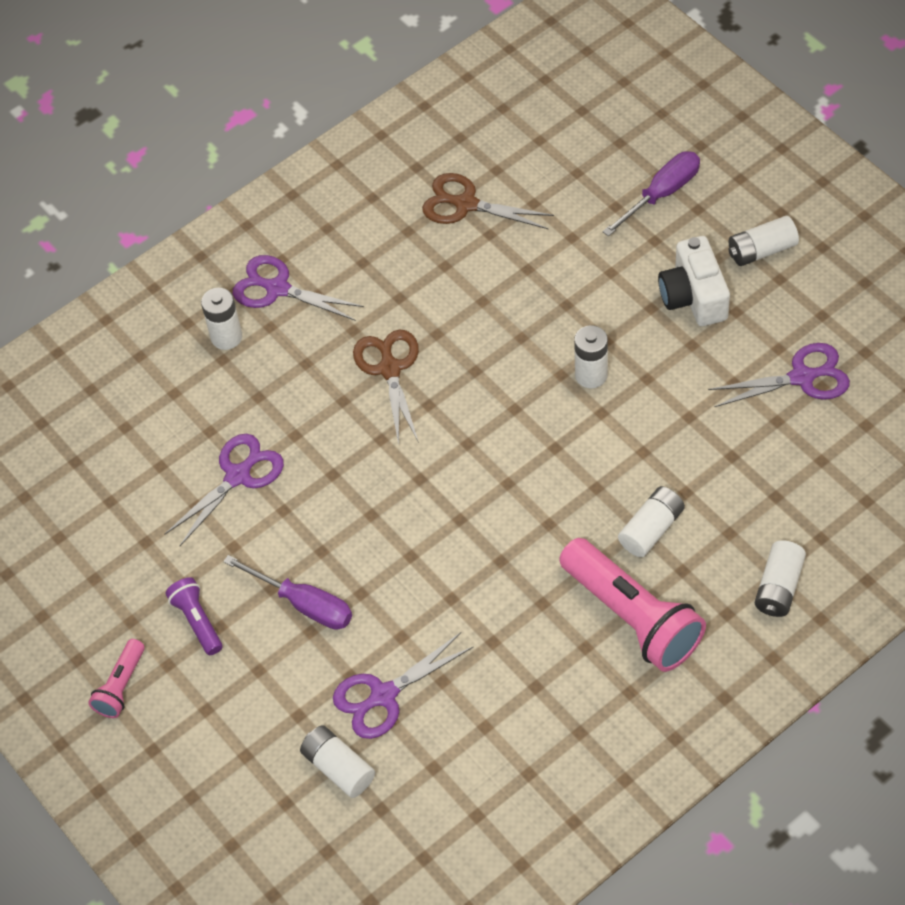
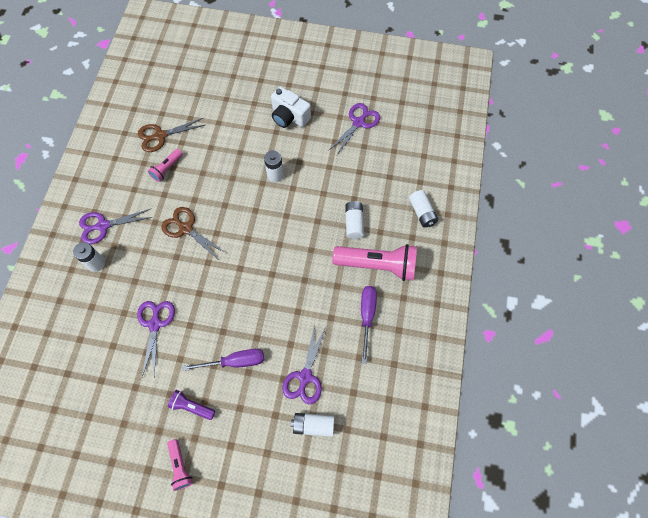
camera: 45 degrees left, 10 degrees up
(434, 261) = (167, 169): none -> pink flashlight
(661, 194) = (241, 82): purple screwdriver -> purple screwdriver (367, 316)
(761, 250) = (300, 82): white battery -> none

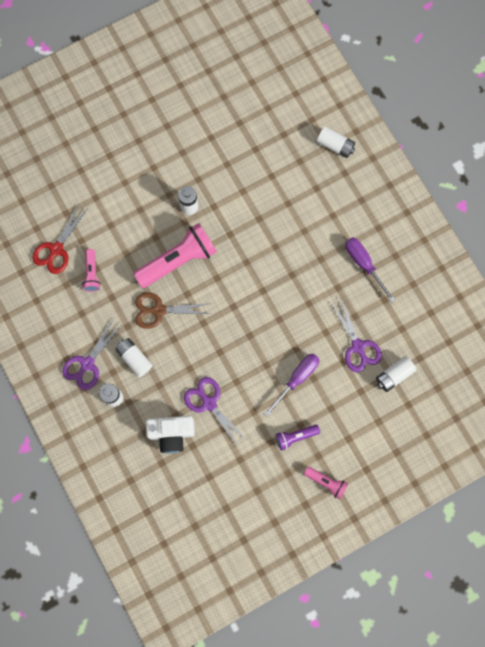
camera: 40 degrees left, 10 degrees up
(160, 136) = (56, 249): brown scissors -> red scissors
(289, 116) = (152, 144): white camera -> white camera (171, 433)
(354, 223) = (289, 197): white battery -> white battery (134, 358)
(358, 122) = (216, 104): purple scissors -> none
(377, 265) = (337, 217): pink flashlight -> pink flashlight (178, 260)

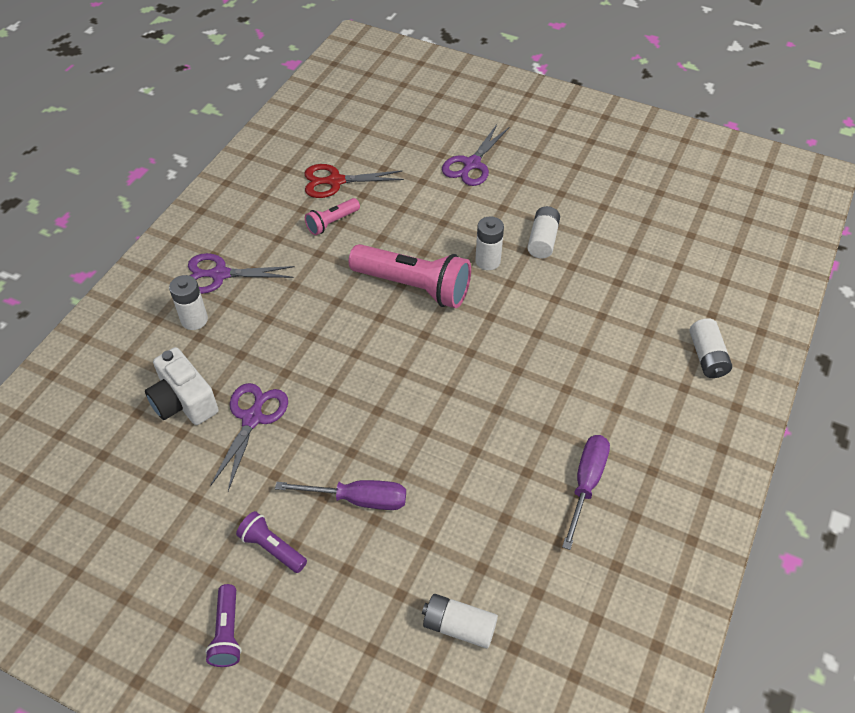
camera: 55 degrees right, 25 degrees down
(134, 358) = (258, 312): white battery -> white battery (542, 240)
(158, 310) = (336, 302): brown scissors -> none
(326, 482) = (227, 632): pink flashlight -> purple flashlight
(358, 347) = (463, 549): purple scissors -> purple scissors (471, 164)

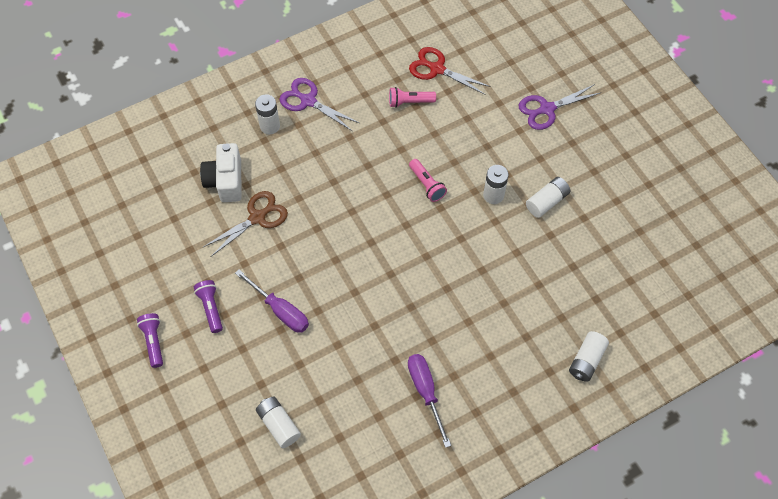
camera: 35 degrees right, 10 degrees up
(227, 632) = (153, 342): purple flashlight -> purple flashlight turned 135 degrees clockwise
(252, 418) = (257, 217): purple scissors -> brown scissors
(414, 286) = (427, 185): pink flashlight -> pink flashlight, size x0.50
(586, 484) = (425, 392): purple screwdriver -> purple screwdriver turned 75 degrees counterclockwise

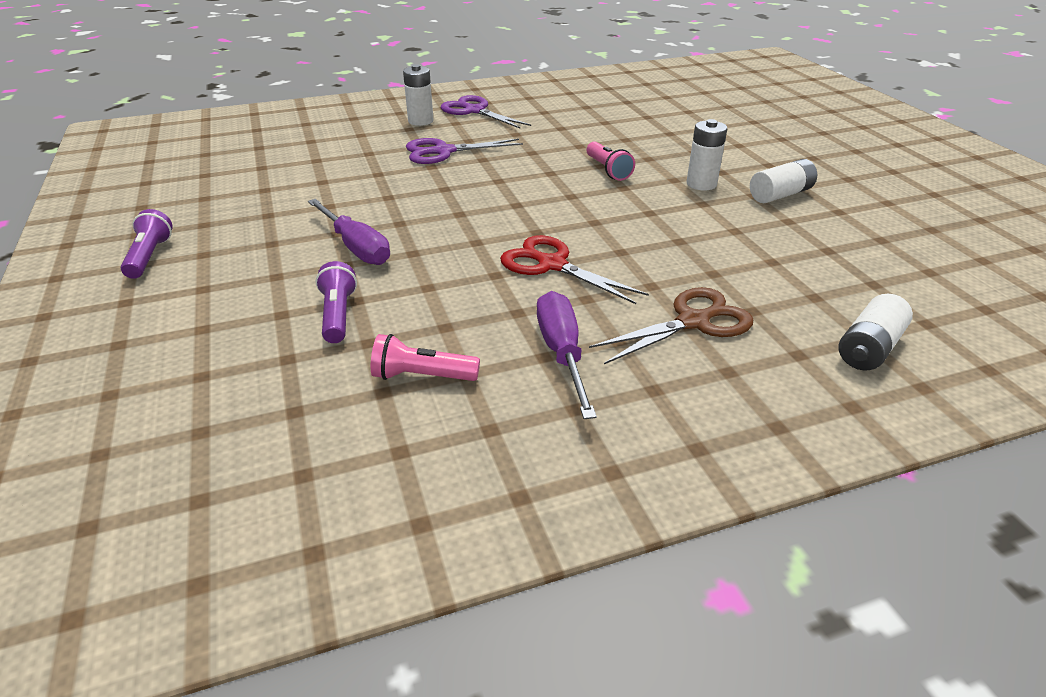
camera: 10 degrees right, 25 degrees down
(211, 308) = (256, 236): purple flashlight -> purple flashlight (338, 315)
(225, 181) = (345, 148): white camera -> none
(257, 217) = (369, 174): brown scissors -> brown scissors (693, 322)
(279, 425) = (282, 363): white battery -> none
(409, 102) = (598, 119): pink flashlight -> pink flashlight (422, 376)
(437, 69) = (636, 104): red scissors -> red scissors (551, 264)
(546, 109) = (775, 134): purple scissors -> purple scissors (443, 152)

